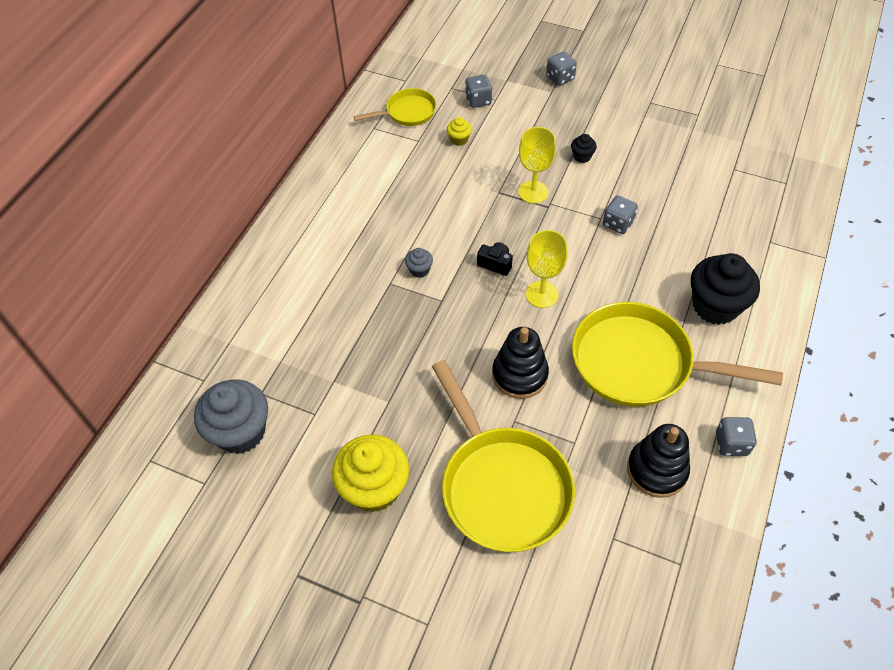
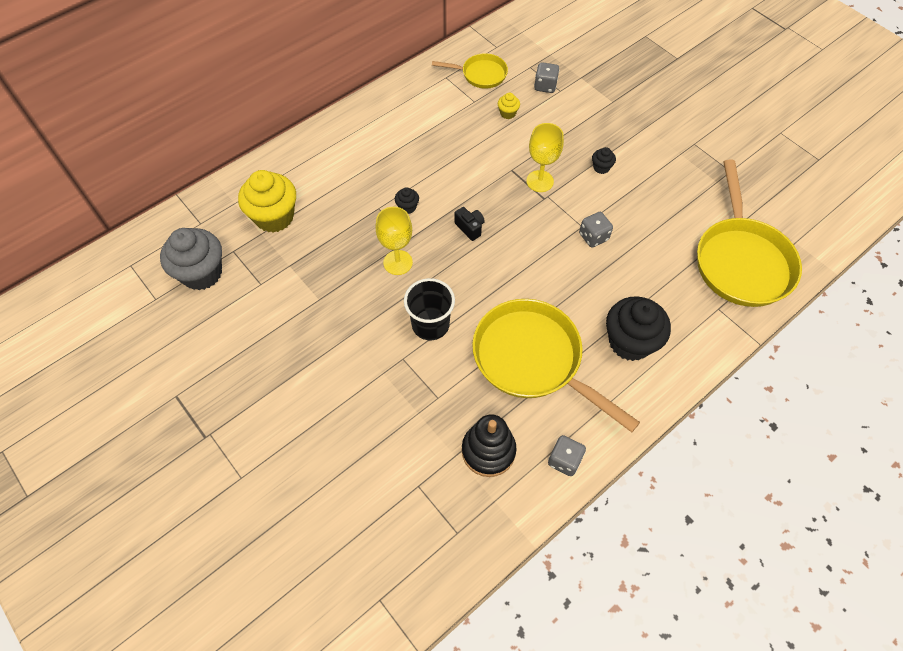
camera: 25 degrees right, 5 degrees up
(374, 488) = (267, 359): yellow cupcake -> yellow cupcake (274, 217)
(419, 270) = (407, 207): grey cupcake -> black cupcake
(502, 486) = (360, 404): yellow pan -> yellow pan (741, 261)
(519, 375) = (430, 324): black stacking toy -> black cup
(542, 294) = (491, 268): yellow goblet -> yellow goblet (398, 262)
(560, 78) = (628, 92): grey dice -> none

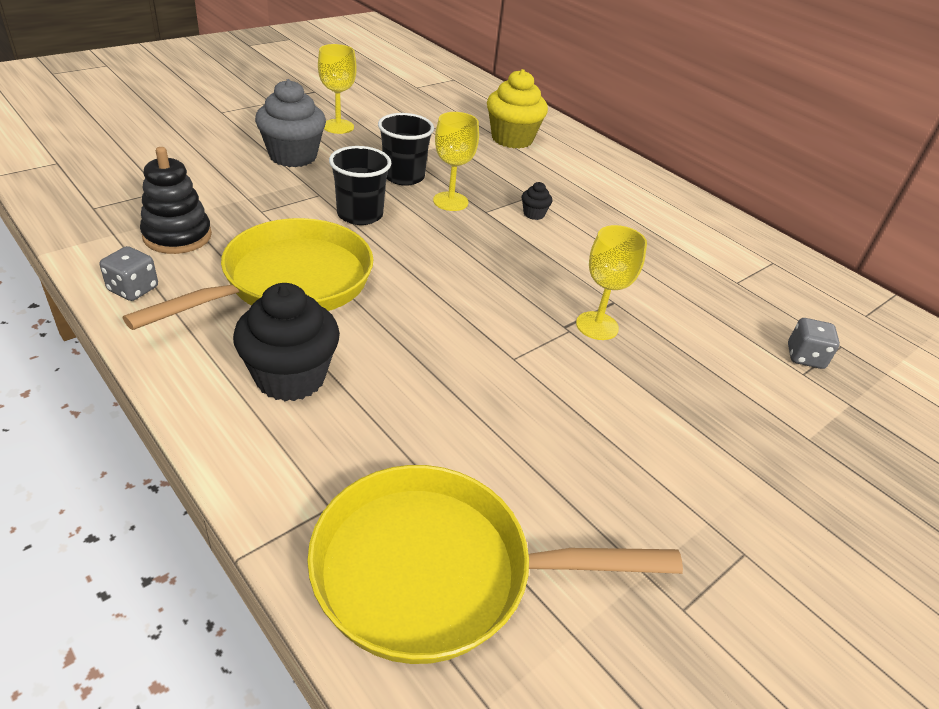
camera: 85 degrees right, 20 degrees down
(202, 273) = (443, 105): grey cupcake -> grey cupcake (293, 156)
(265, 361) = (338, 126): none -> yellow goblet
(360, 298) = (403, 176): none -> black cup
(470, 228) = (504, 255): black camera -> none
(481, 74) = (795, 293): yellow pan -> none
(507, 113) = (726, 310): yellow cupcake -> none
(593, 237) = (493, 367): grey dice -> none
(601, 167) = (641, 398): black cupcake -> none

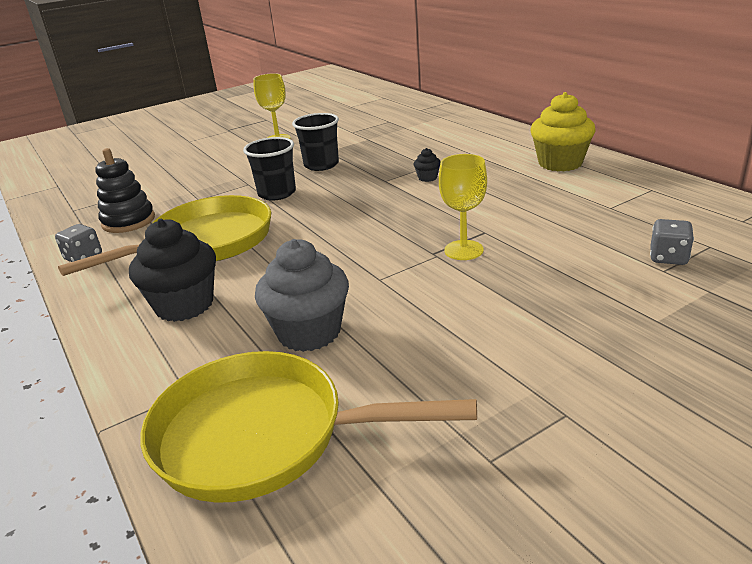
camera: 15 degrees right, 10 degrees down
(293, 156) = (235, 162): grey cupcake -> grey cupcake (309, 332)
(450, 201) = (356, 177): yellow goblet -> none
(512, 139) = (423, 130): yellow cupcake -> yellow cupcake (560, 163)

